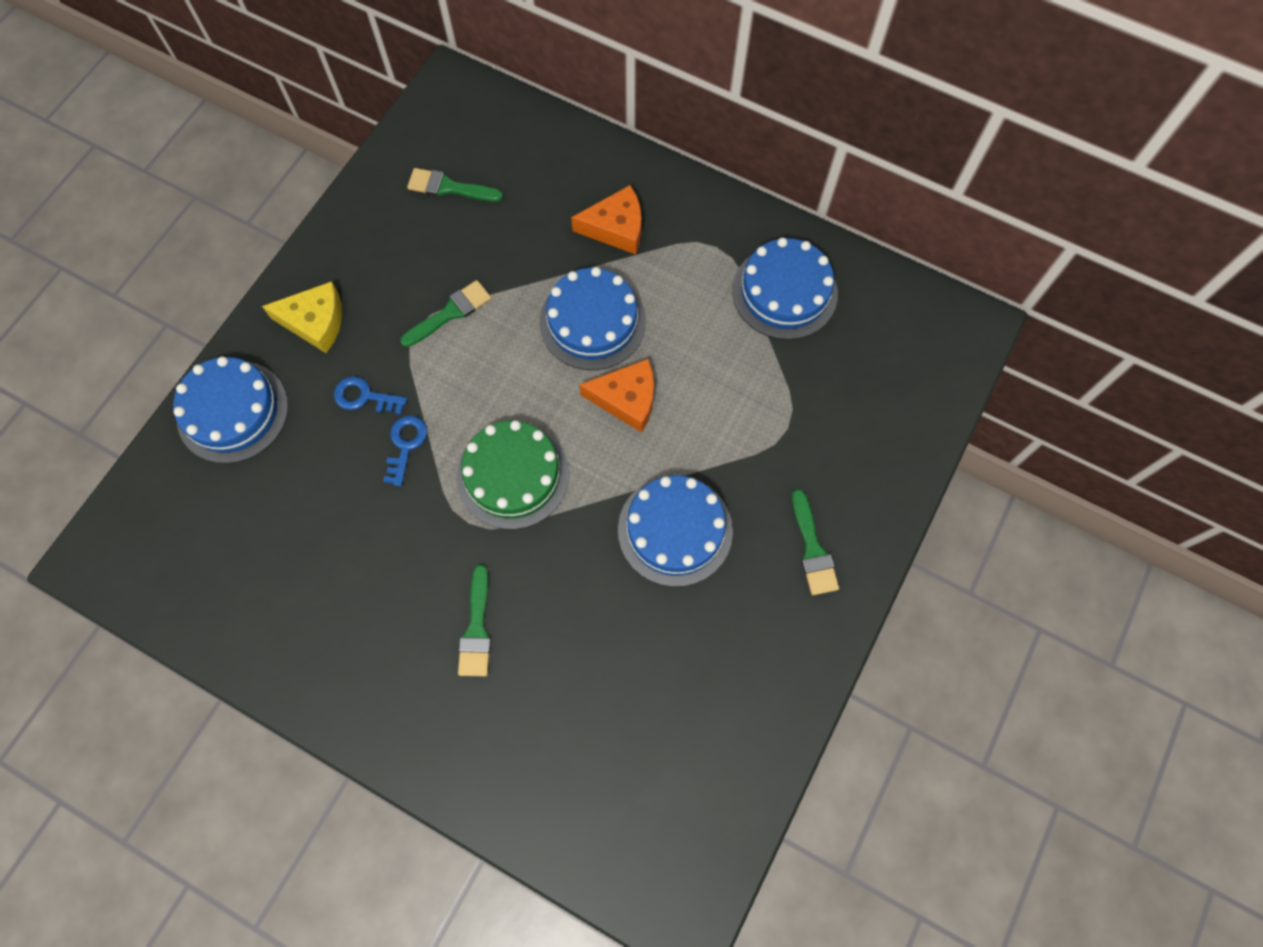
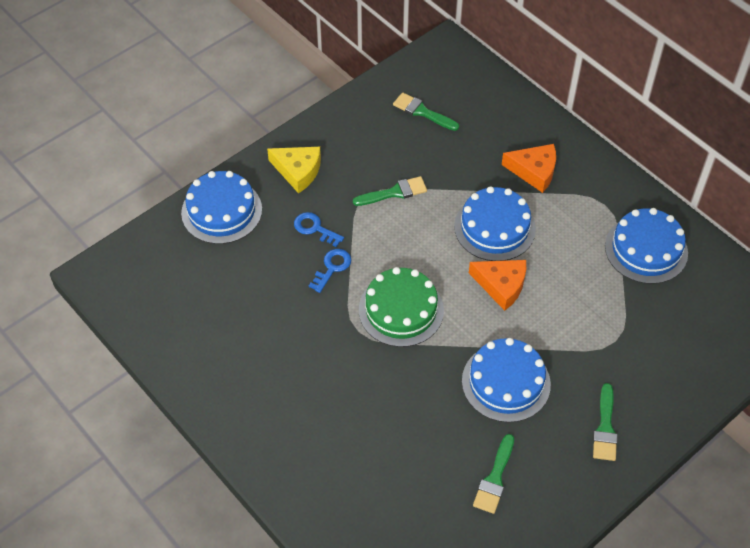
camera: 20 degrees right, 15 degrees down
(476, 628) = (339, 400): green brush -> green brush (495, 478)

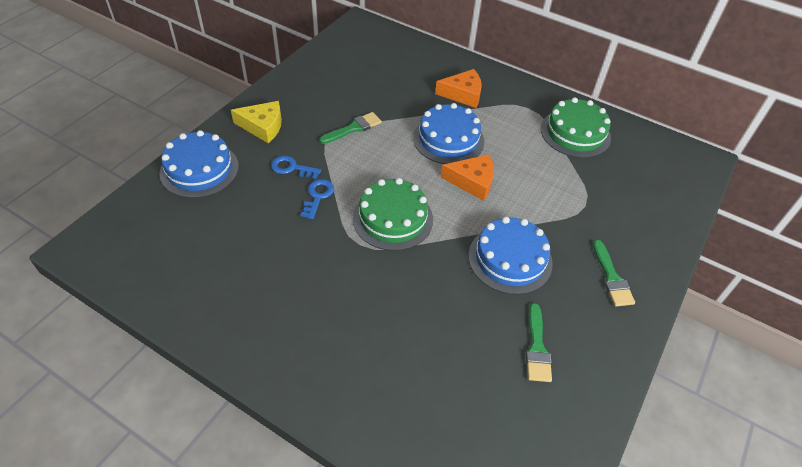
camera: 20 degrees left, 5 degrees down
(422, 112) = (356, 68): green brush -> none
(646, 249) = (575, 133): blue cake -> green cake

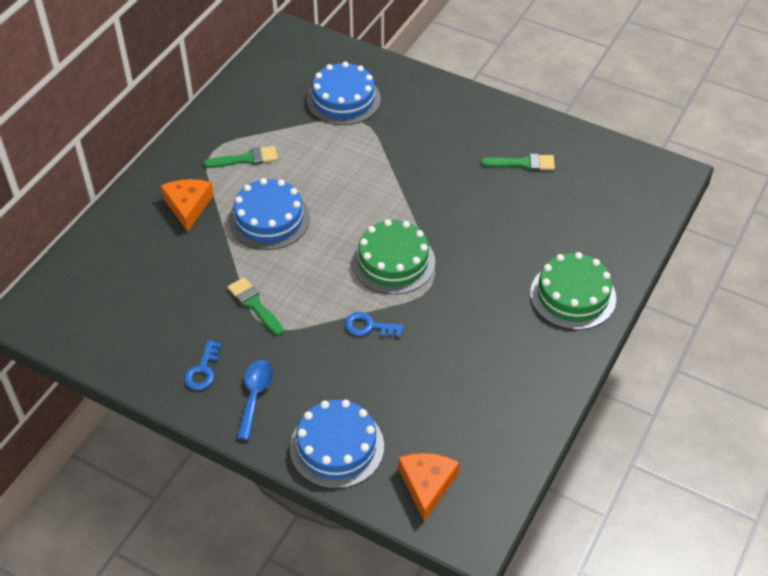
camera: 90 degrees left, 0 degrees up
(263, 126) = (255, 395): yellow cheese -> blue spoon
(291, 168) = (326, 356): blue key -> blue key (202, 370)
(472, 181) = (334, 200): orange cheese -> orange cheese (426, 485)
(510, 259) = (432, 176): blue cake -> blue cake (343, 99)
(575, 133) = (254, 118): green cake -> green cake (573, 295)
(611, 277) = (443, 112): green brush -> green brush (246, 159)

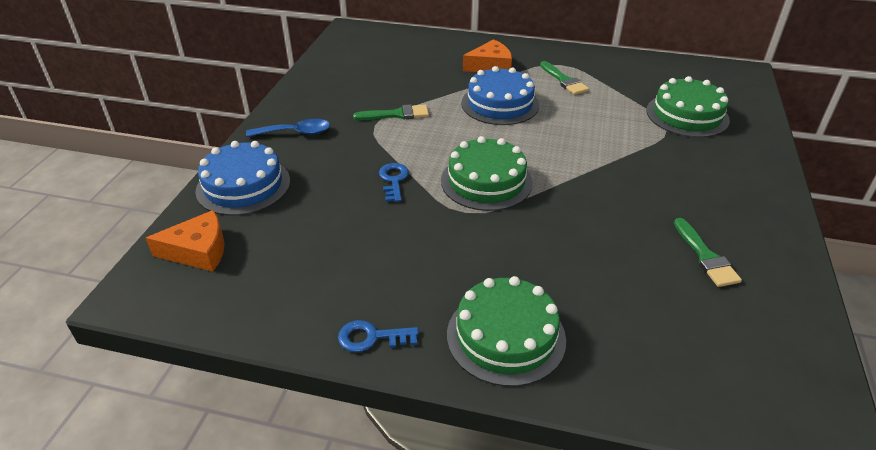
camera: 75 degrees right, 10 degrees down
(202, 370) = (317, 104): blue key -> blue key (371, 337)
(254, 304) = (396, 114): green brush -> green brush turned 45 degrees clockwise
(343, 99) = (687, 115): blue cake -> green cake

